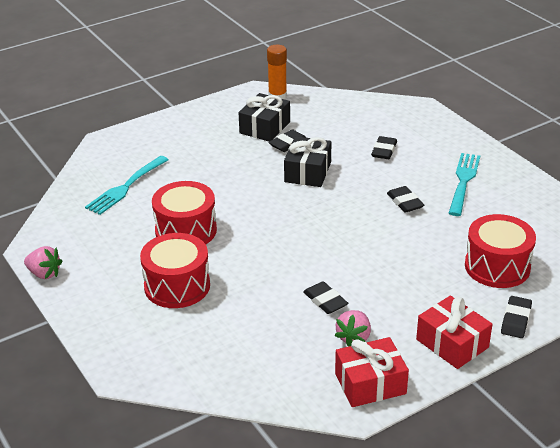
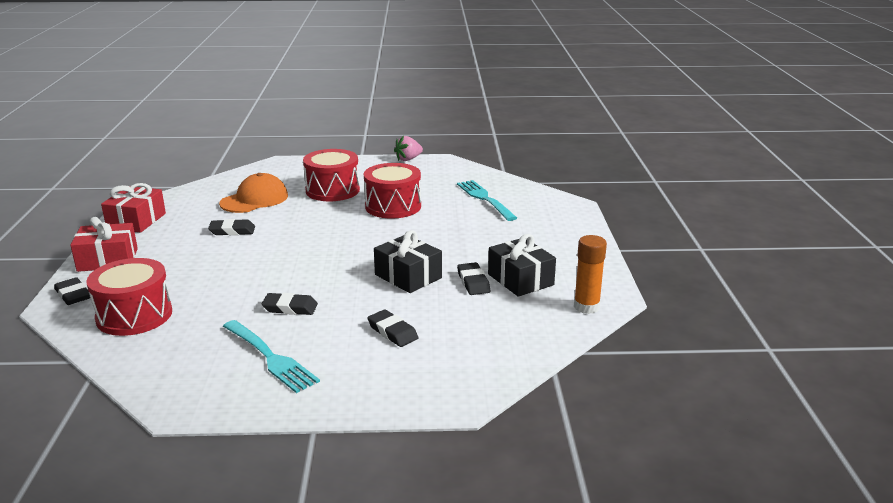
camera: 120 degrees right, 10 degrees down
(245, 328) = (254, 199): none -> orange cap
(353, 337) = (181, 229): pink strawberry -> none

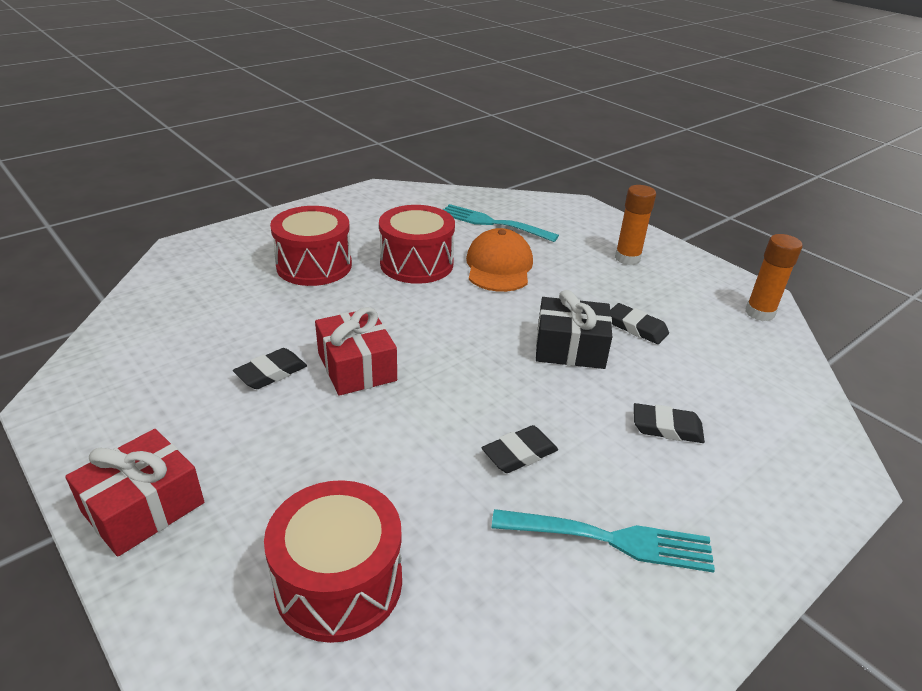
camera: 40 degrees left, 10 degrees up
(73, 295) = (178, 604): black eraser -> none
(136, 221) = (91, 417): red gift -> red gift (357, 367)
(254, 199) = (230, 313): orange cap -> orange cap (499, 266)
(408, 159) = (340, 197): pink strawberry -> none
(520, 279) = (668, 306): black gift -> none
(546, 246) = (627, 258): none -> orange glue stick

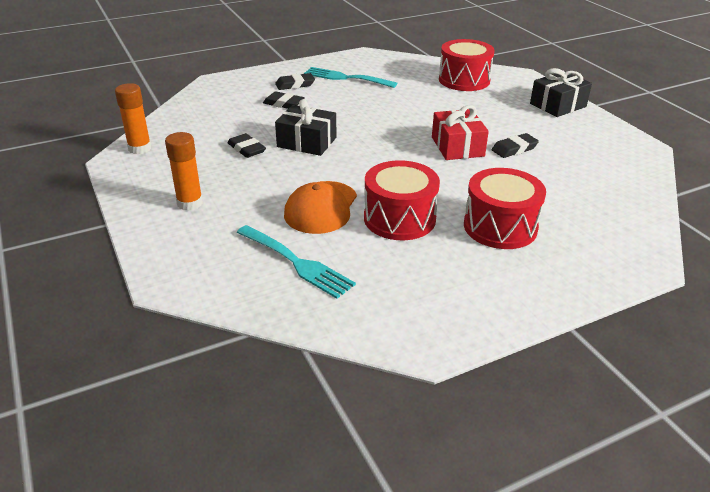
camera: 165 degrees left, 0 degrees up
(143, 507) = (558, 105): red gift -> black gift
(519, 453) = (371, 103): black eraser -> black eraser (295, 84)

